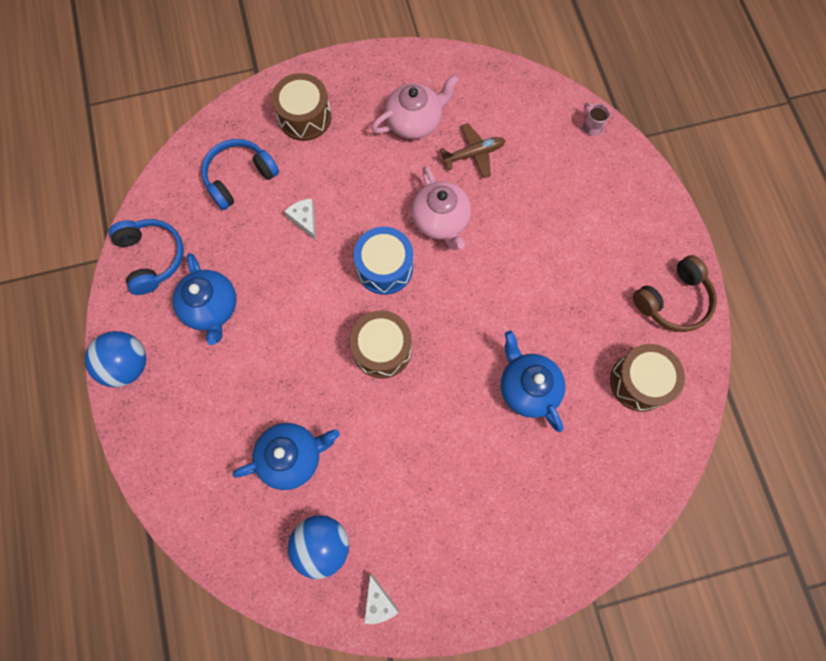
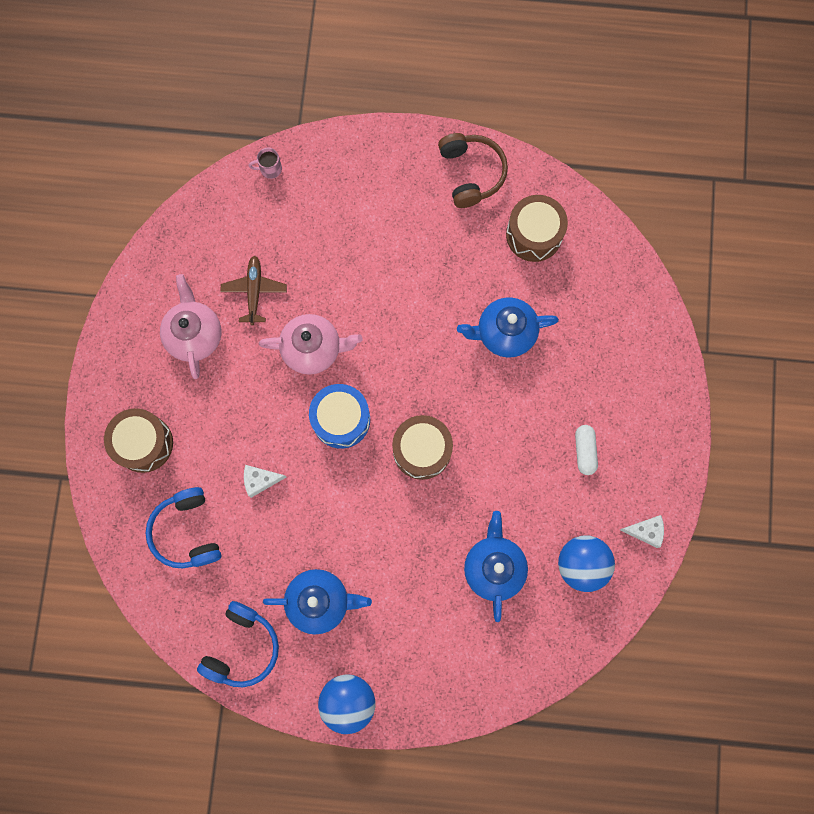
camera: 70 degrees left, 5 degrees up
(152, 258) = (242, 647): blue headphones -> blue headphones turned 120 degrees clockwise
(439, 509) = (584, 451): none -> white capsule

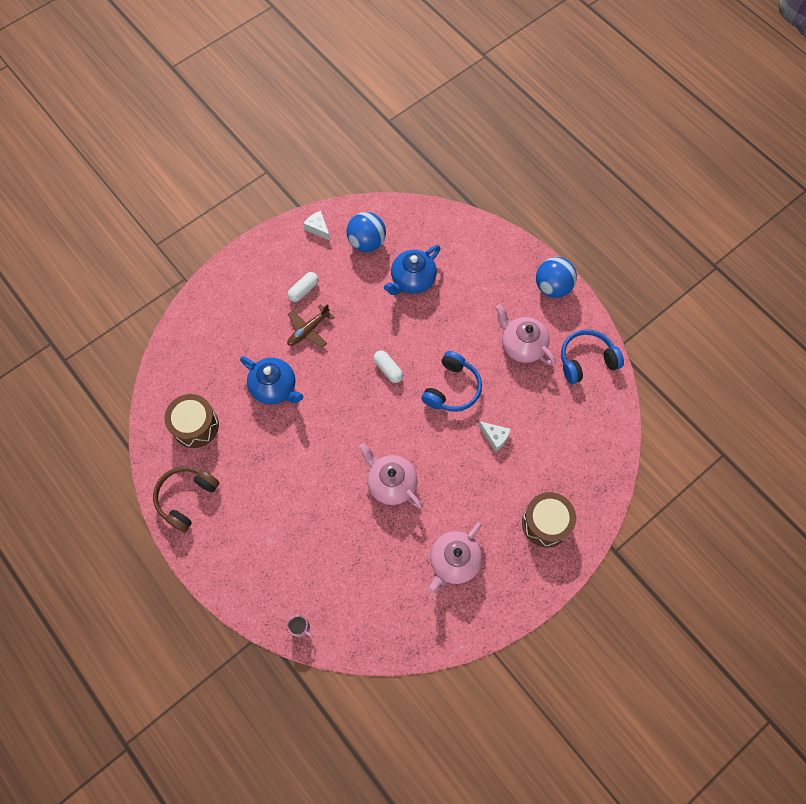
camera: 135 degrees left, 10 degrees down
(187, 532) = (564, 448): blue headphones -> blue headphones (452, 388)
(254, 291) = (391, 553): brown plane -> brown plane (308, 330)
(319, 601) = (522, 345): blue teapot -> pink teapot
(341, 419) = (416, 427): blue drum -> none
(422, 450) = (388, 369): brown drum -> white capsule

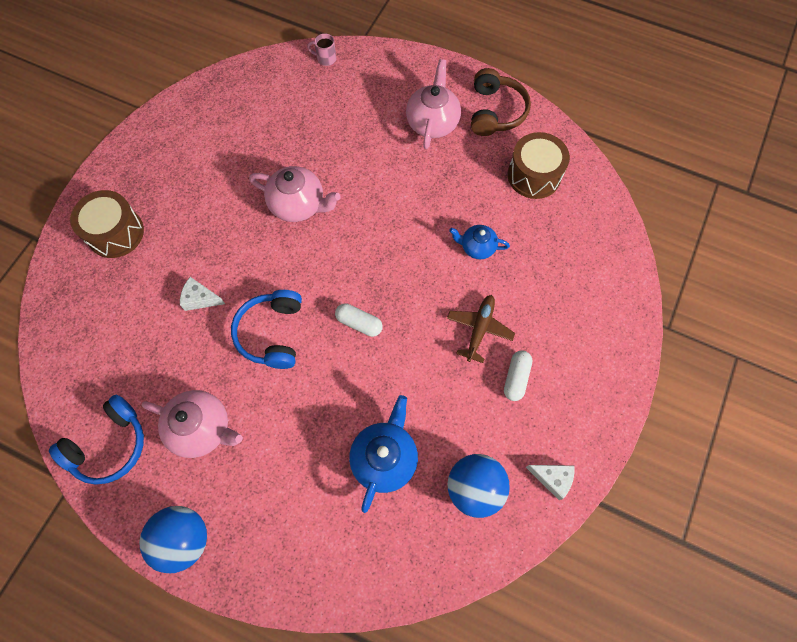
camera: 155 degrees right, 0 degrees up
(274, 387) = (477, 247): blue teapot -> blue teapot, size x0.61
(454, 561) = (203, 161): pink teapot -> pink teapot (432, 122)

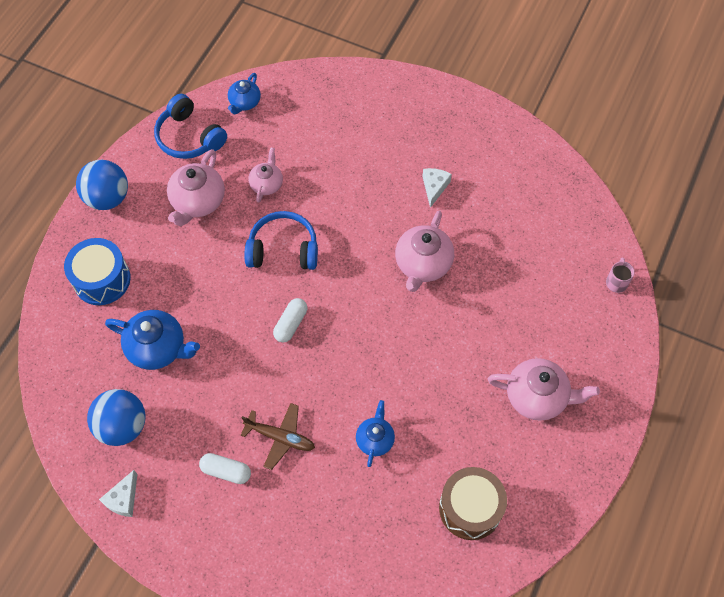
camera: 90 degrees right, 5 degrees down
(70, 383) = (244, 102): none -> blue teapot
(115, 233) = (388, 115): brown drum -> none
(188, 353) = (267, 184): none -> pink teapot
(200, 299) = (320, 188): white cheese -> white cheese (434, 187)
(297, 533) = (102, 279): none -> blue drum
(495, 111) = (559, 469): brown headphones -> none

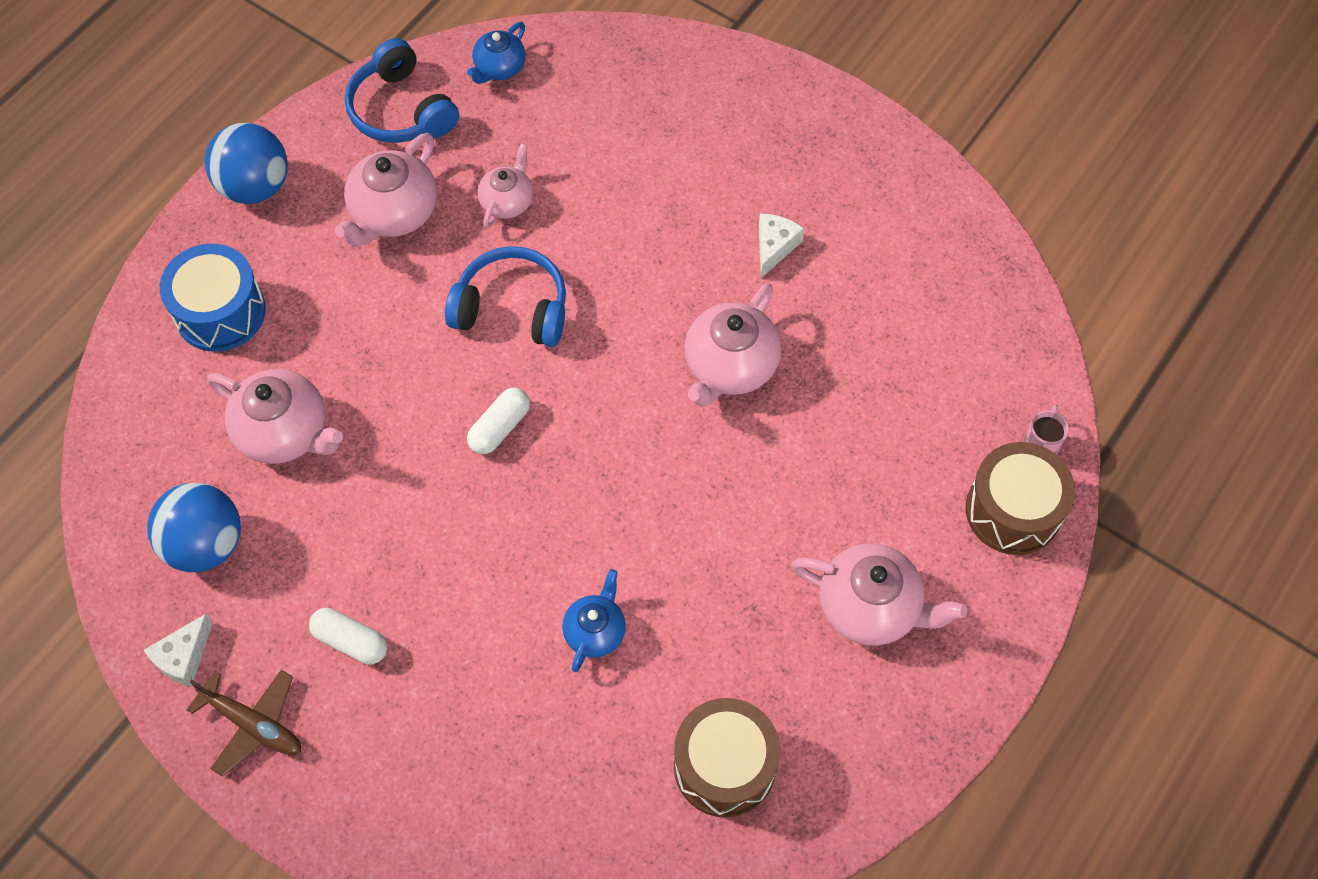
camera: 10 degrees right, 0 degrees up
(158, 348) = (285, 432): blue teapot -> pink teapot
(280, 437) = (446, 603): brown plane -> brown plane (253, 724)
(608, 324) = (1013, 510): none -> brown drum

